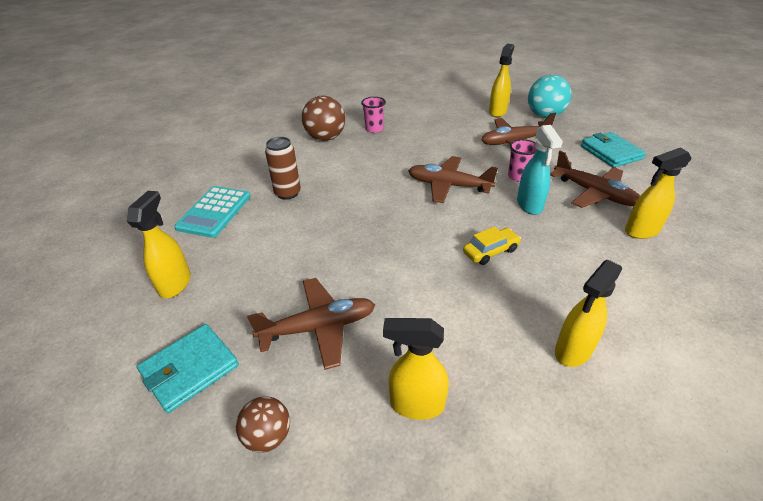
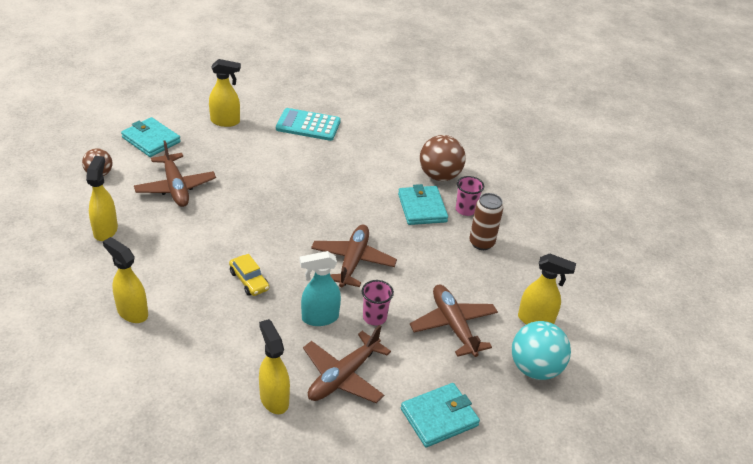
camera: 80 degrees right, 0 degrees up
(287, 193) = (336, 160): brown can -> brown can (481, 243)
(371, 148) = (422, 208): none -> turquoise wallet

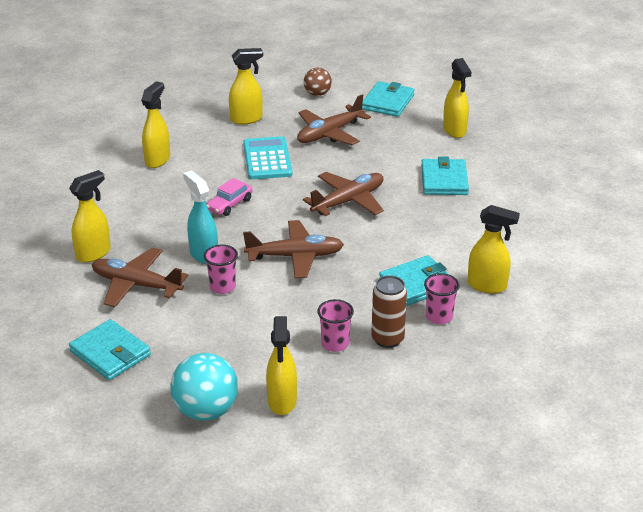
camera: 75 degrees right, 5 degrees down
(249, 281) = (229, 204): yellow car -> pink car
(294, 150) = (444, 180): none -> turquoise wallet
(308, 125) = (497, 178): turquoise calculator -> turquoise calculator (267, 159)
(439, 176) = (487, 286): brown ball -> yellow spray bottle
(453, 325) = (240, 341): brown plane -> brown plane (348, 201)
(477, 272) = (335, 344): none -> pink cup

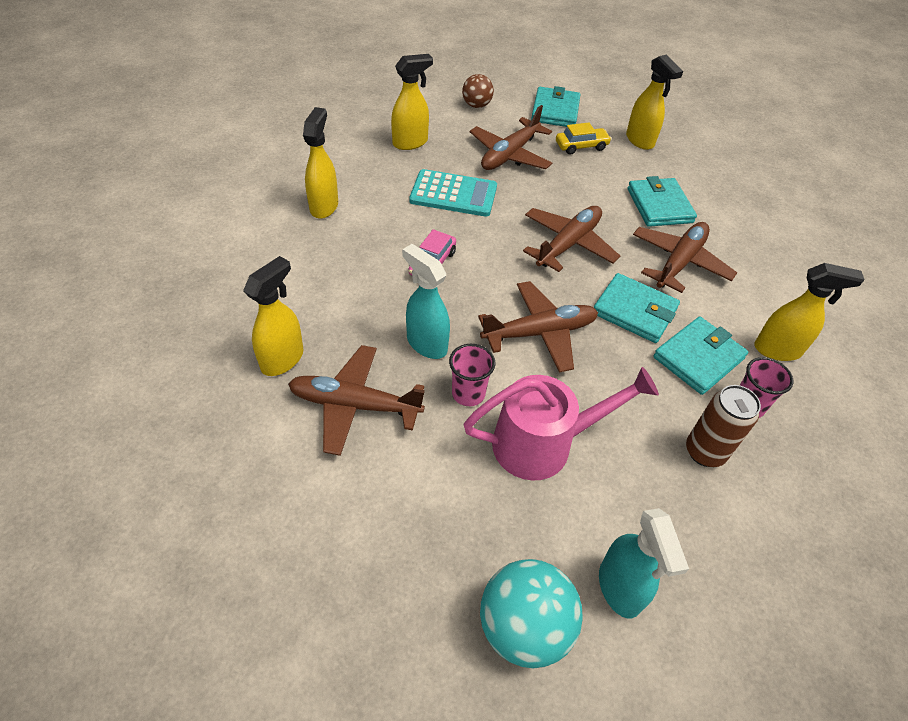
camera: 15 degrees left, 15 degrees up
(110, 353) = (354, 536): turquoise wallet -> turquoise wallet (634, 311)
(266, 321) = (544, 443): none -> pink watering can
(267, 159) = (453, 194): turquoise calculator -> turquoise calculator turned 120 degrees clockwise
(282, 401) = (619, 588): yellow spray bottle -> turquoise spray bottle
(335, 344) = (645, 470): pink cup -> none
(397, 131) = (581, 146): none -> yellow car
(438, 221) = (679, 262): none -> brown plane

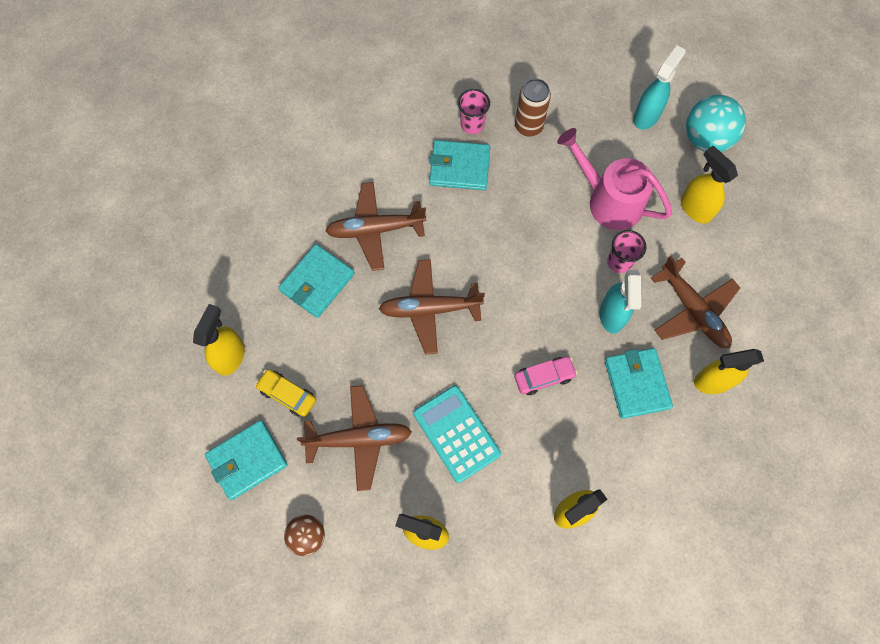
camera: 130 degrees left, 20 degrees up
(540, 333) = (533, 262): brown plane -> none
(634, 311) = (455, 224): turquoise wallet -> turquoise wallet (636, 384)
(777, 350) = (407, 132): yellow spray bottle -> yellow spray bottle (695, 208)

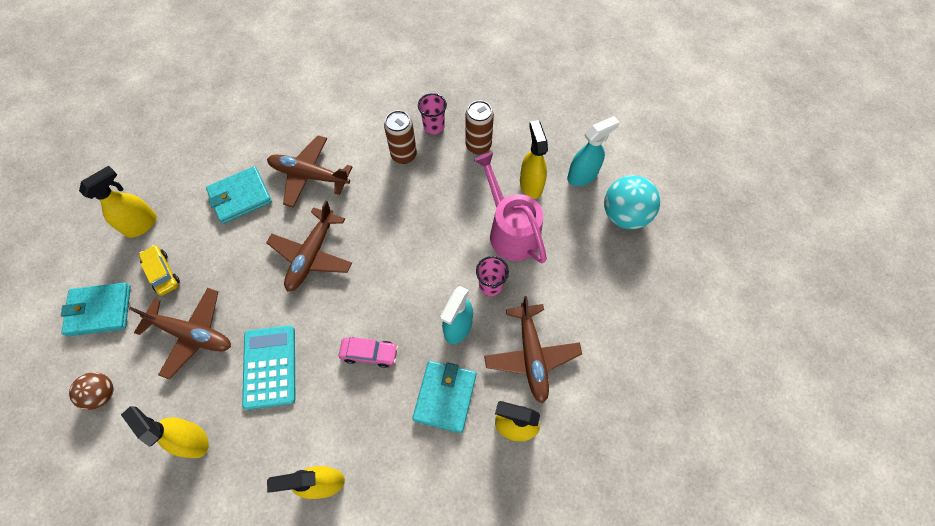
camera: 25 degrees right, 5 degrees down
(429, 309) = (312, 255): brown plane -> brown plane turned 90 degrees counterclockwise
(459, 167) = (404, 155): turquoise wallet -> brown can
(695, 208) = (582, 268): yellow spray bottle -> yellow spray bottle (531, 184)

